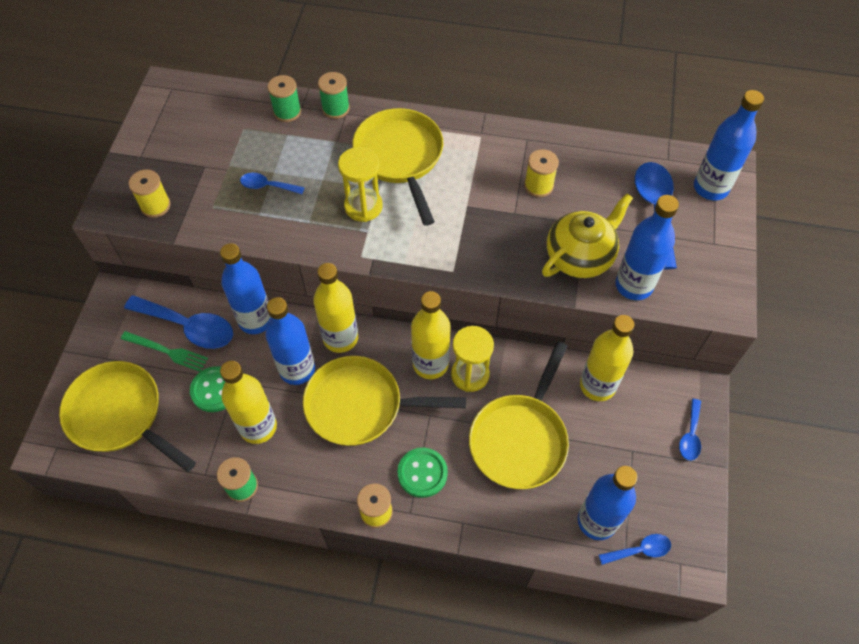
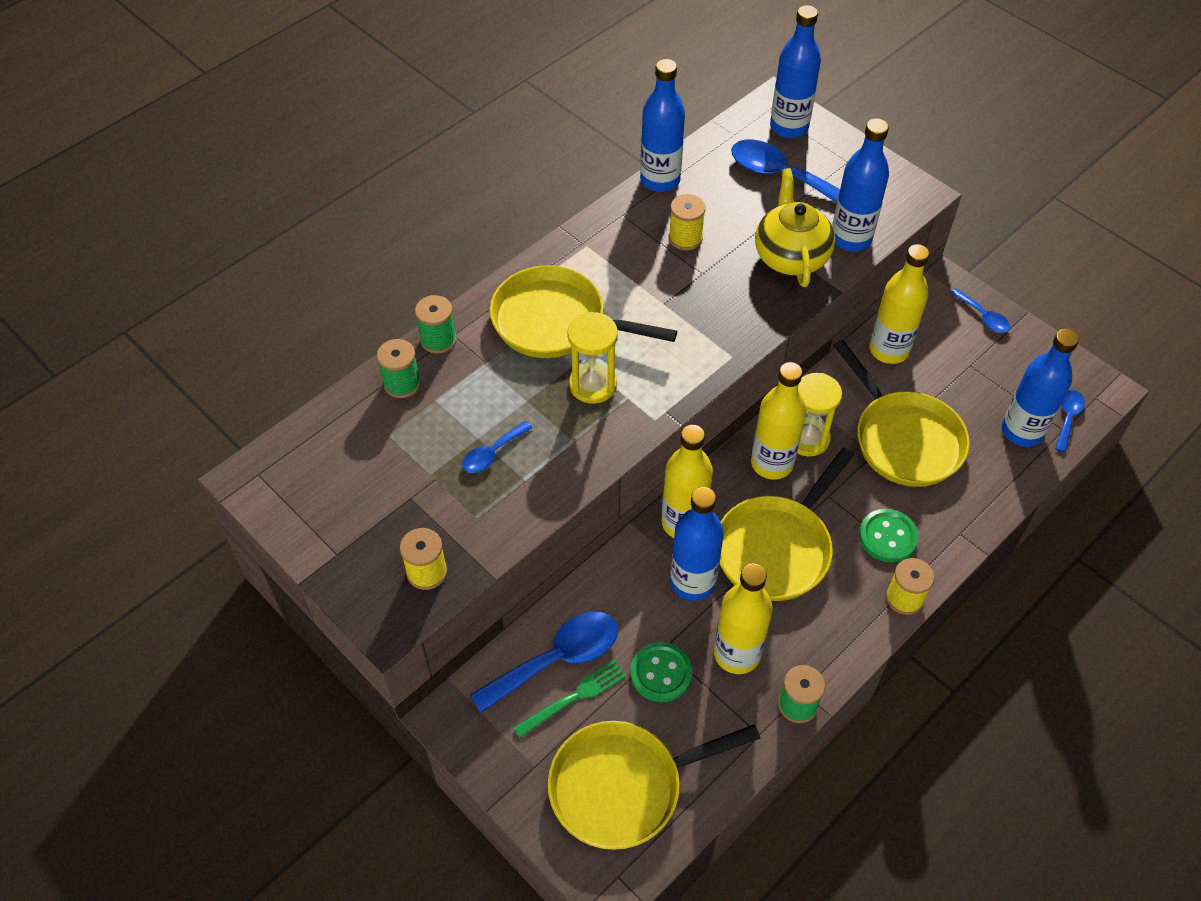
camera: 55 degrees left, 5 degrees down
(255, 320) = (600, 589): blue bottle -> blue bottle (660, 180)

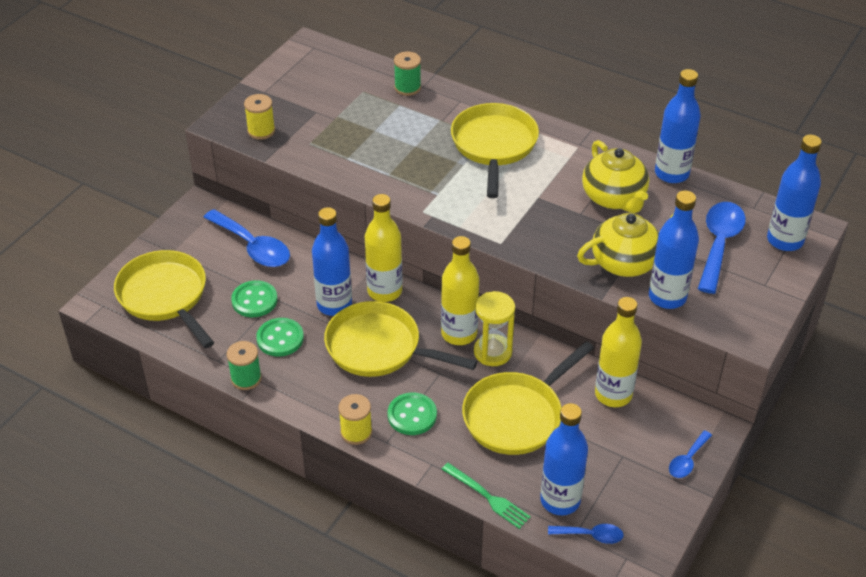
camera: 75 degrees right, 10 degrees down
(438, 339) = (452, 95): green spool -> none
(492, 453) = (364, 139): blue spoon -> none
(575, 696) = (226, 261): green fork -> green fork (488, 497)
(593, 385) = (442, 175): yellow hourglass -> none
(685, 238) = (614, 198): yellow spool -> yellow teapot
(737, 654) = (280, 338): yellow bottle -> green button

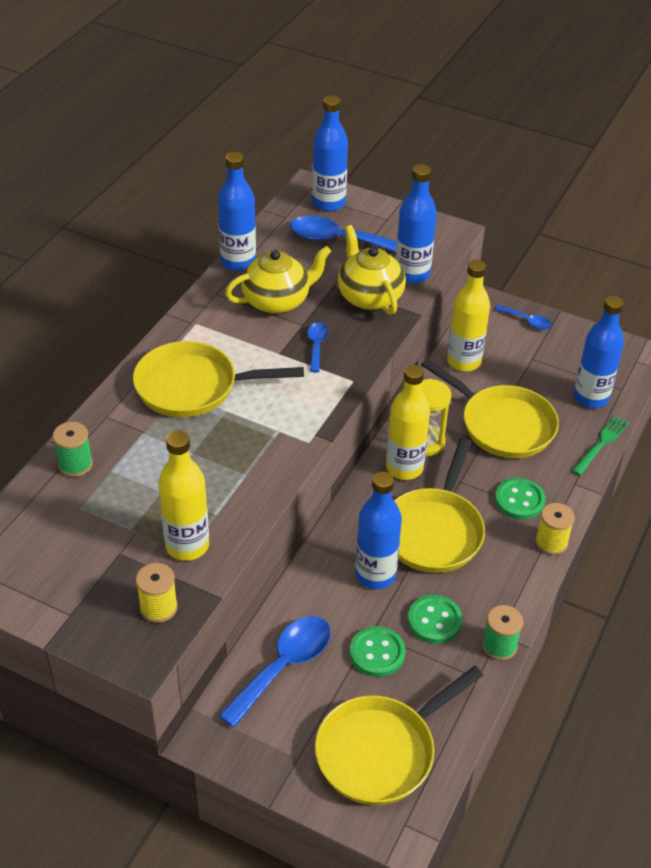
camera: 95 degrees left, 0 degrees up
(384, 291) = (349, 531): yellow bottle -> yellow bottle (187, 545)
(591, 535) = (621, 380): blue spoon -> blue spoon (316, 346)

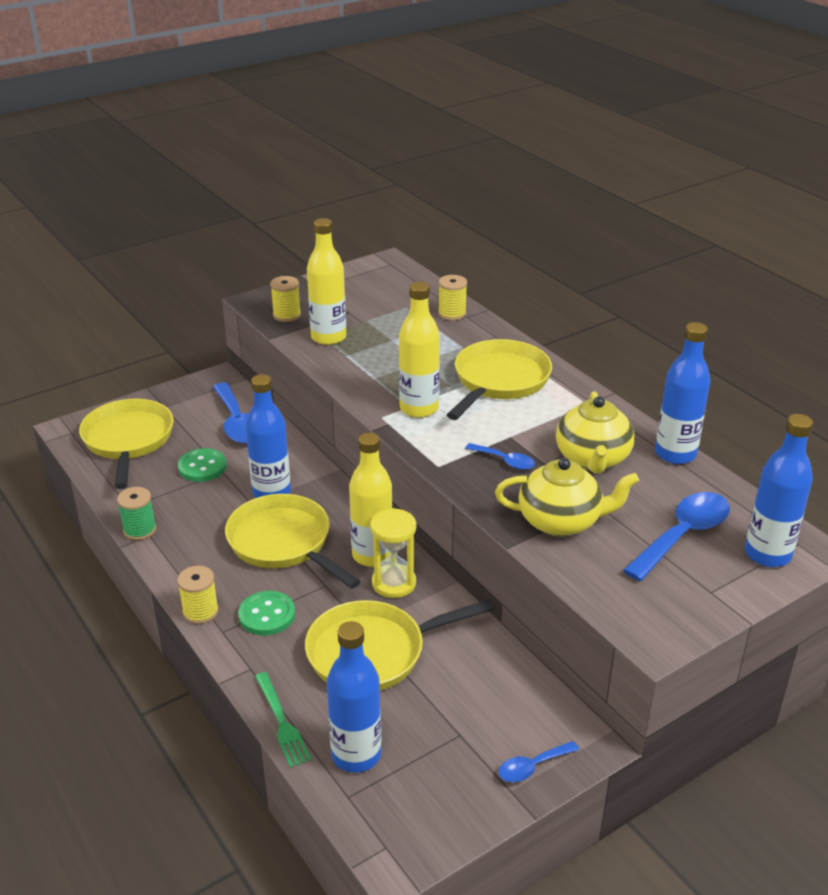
camera: 120 degrees right, 10 degrees down
(75, 464) = (452, 314): green spool -> yellow spool
(412, 274) = (583, 569): blue bottle -> none
(434, 620) = (198, 506): green button -> none
(464, 361) = (494, 667): yellow bottle -> yellow bottle (419, 408)

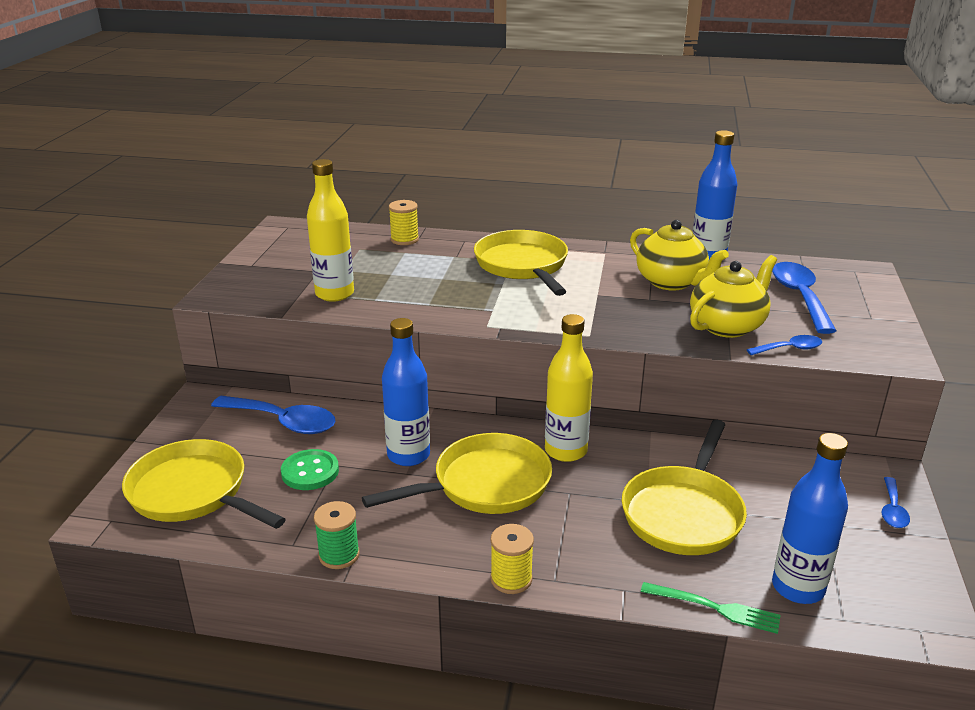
camera: 45 degrees left, 5 degrees down
(267, 615) = (566, 543): green button -> none
(283, 543) = (485, 484): yellow pan -> yellow pan turned 150 degrees clockwise
(287, 315) = (264, 294): yellow spool -> none
(394, 583) = (613, 459): yellow hourglass -> none
(419, 408) = (502, 307): yellow bottle -> none
(505, 461) = (624, 310): blue spoon -> blue spoon (789, 349)
(767, 554) = (854, 283): blue bottle -> none

